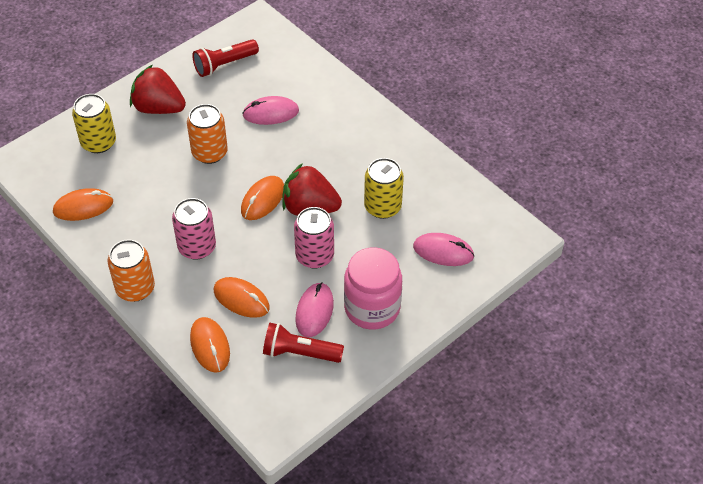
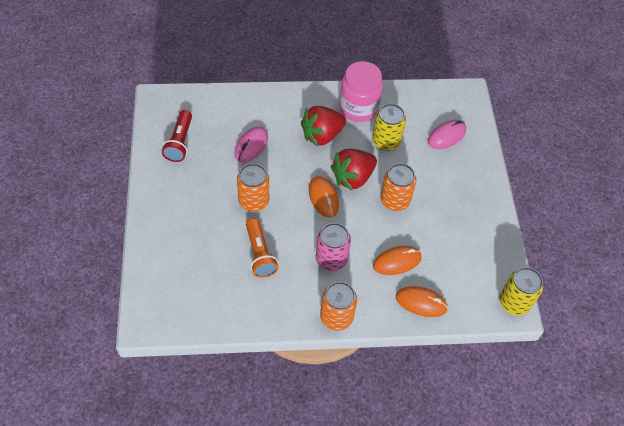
camera: 55 degrees left, 5 degrees up
(83, 207) = (232, 305): orange mouse -> none
(98, 142) = (179, 259): yellow can -> yellow can (514, 302)
(155, 192) = (260, 254): none -> orange flashlight
(158, 108) = (182, 204): red strawberry -> red strawberry (322, 135)
(300, 353) = (465, 257): red flashlight -> none
(314, 256) = (395, 200): pink can -> orange can
(314, 311) = (439, 229): pink mouse -> none
(372, 308) = (460, 198): pink jar -> pink jar (358, 108)

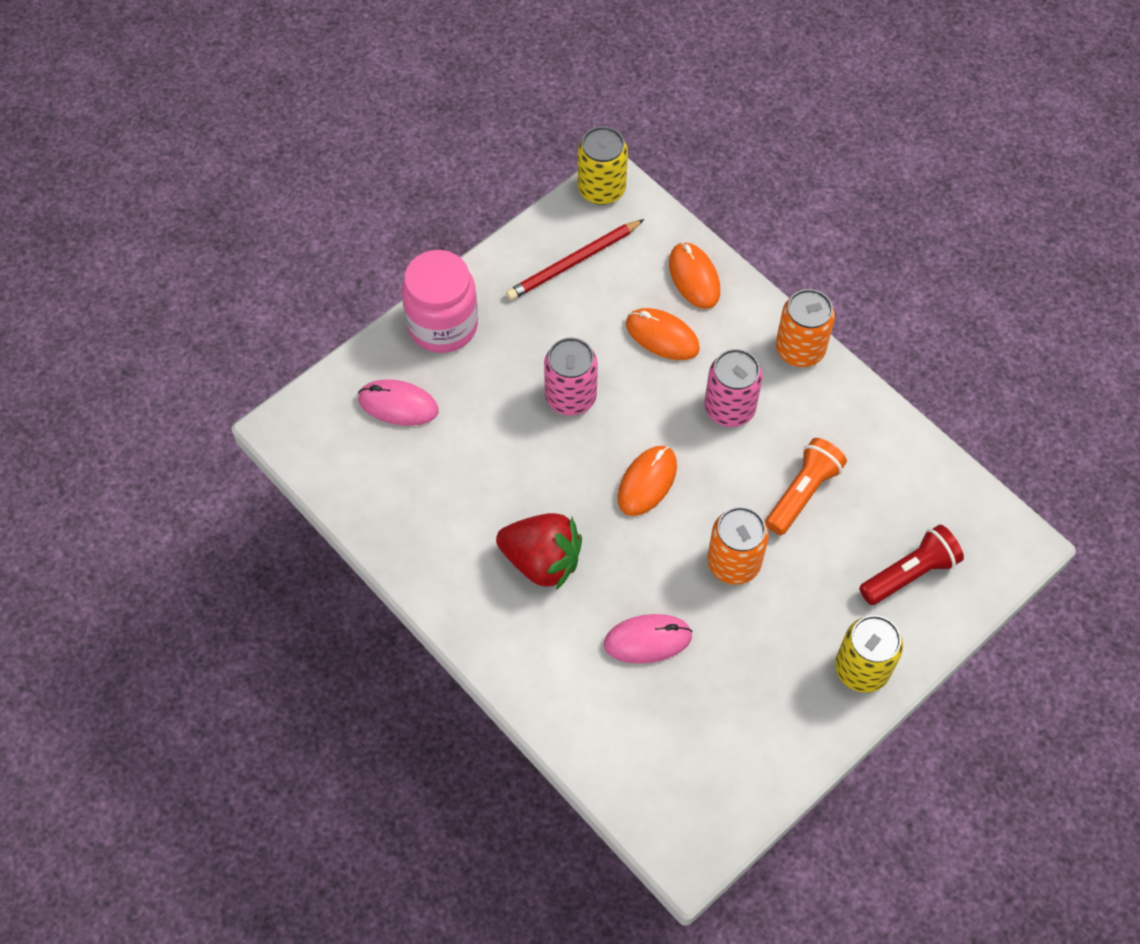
camera: 125 degrees left, 5 degrees up
(180, 142) = (733, 744): red flashlight -> red flashlight (909, 573)
(353, 177) = (580, 470): red strawberry -> none
(358, 108) = (444, 550): pink jar -> pink jar (443, 325)
(386, 141) = (477, 473): yellow can -> yellow can (862, 669)
(395, 200) = (570, 397): orange can -> pink can
(474, 255) = (573, 262): none -> red pencil

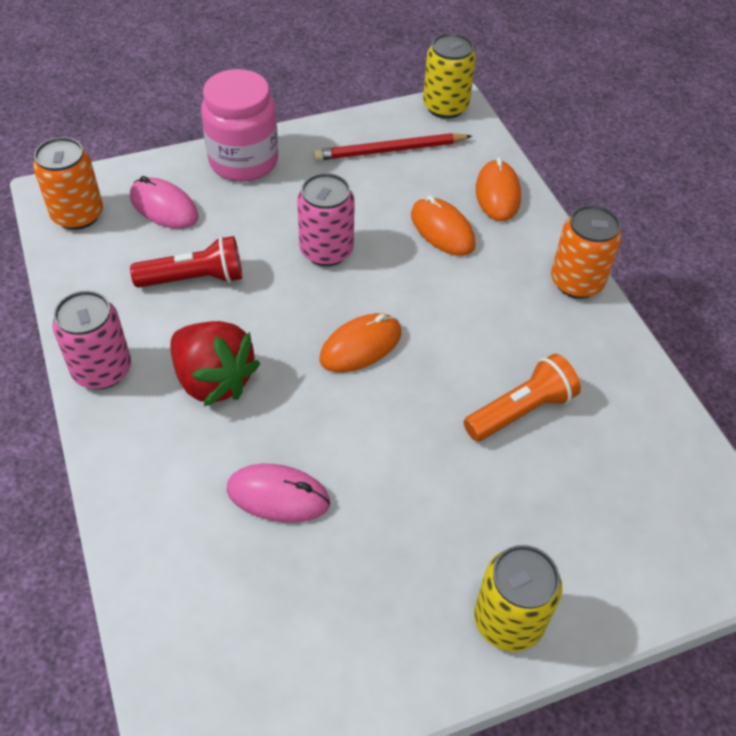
camera: 20 degrees right, 10 degrees down
(729, 408) = (479, 309): pink can -> pink can (102, 370)
(733, 563) = (412, 452): orange can -> orange can (78, 215)
(909, 573) = (610, 535): red flashlight -> red flashlight (194, 279)

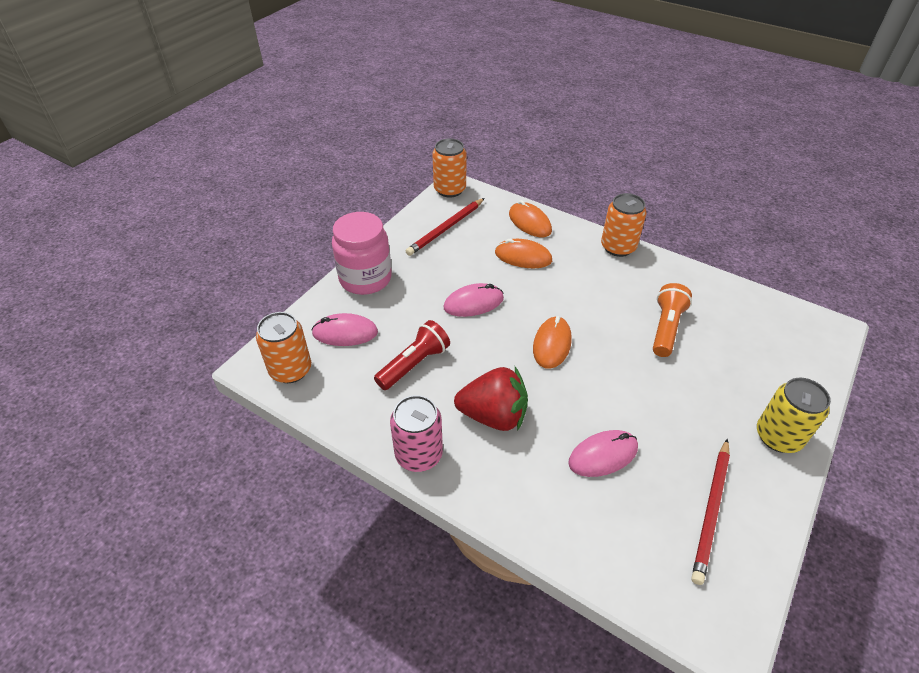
camera: 35 degrees left, 5 degrees down
(326, 250) = (473, 303): pink can -> pink mouse
(326, 635) = (711, 511): none -> red pencil
(445, 107) = (450, 189): yellow can -> orange can

